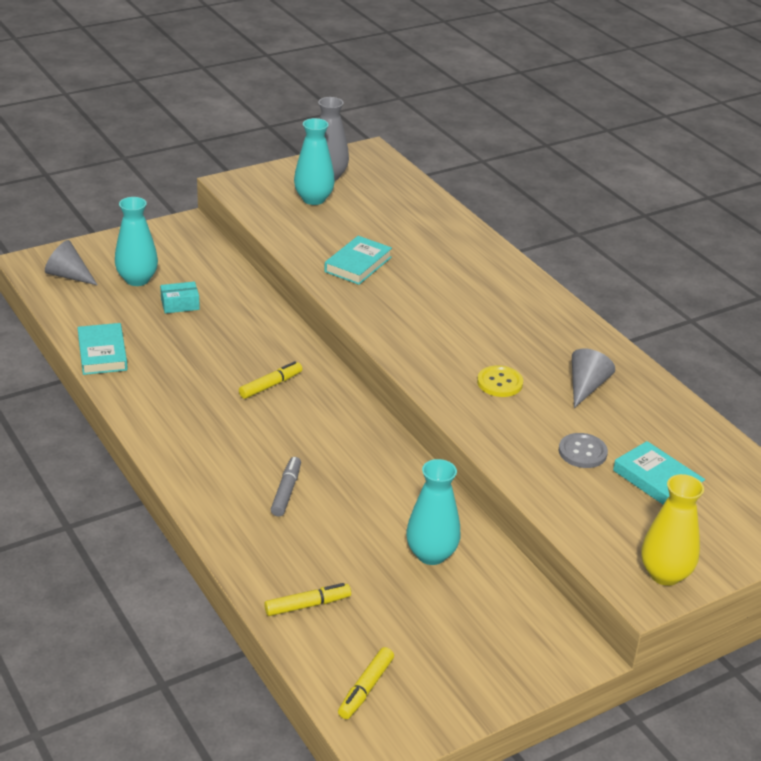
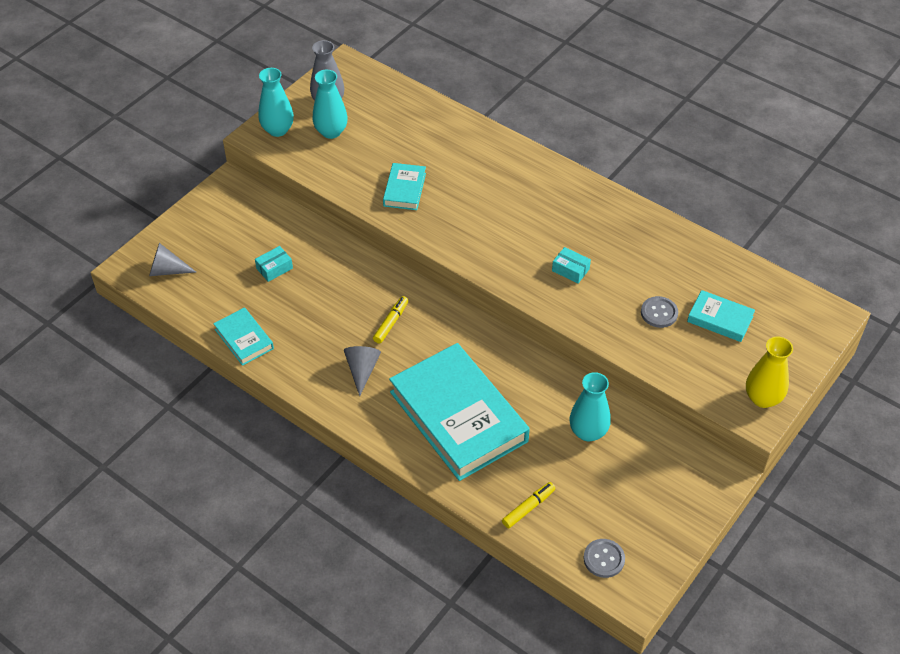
camera: 20 degrees left, 15 degrees up
(137, 279) = (225, 255): turquoise vase -> turquoise vase (277, 130)
(286, 491) = (458, 416): grey marker -> turquoise book
(365, 688) = (604, 559): yellow marker -> grey button
(500, 383) = (570, 270): yellow button -> turquoise box
(586, 387) = (632, 251): grey cone -> grey cone (362, 370)

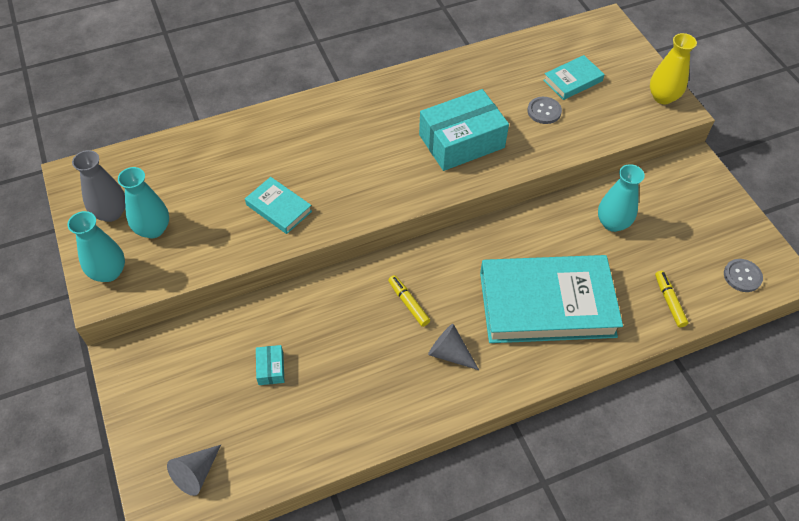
camera: 60 degrees left, 5 degrees up
(244, 339) = (344, 439): turquoise book -> none
(570, 270) = (461, 141): turquoise box -> turquoise box, size x2.37

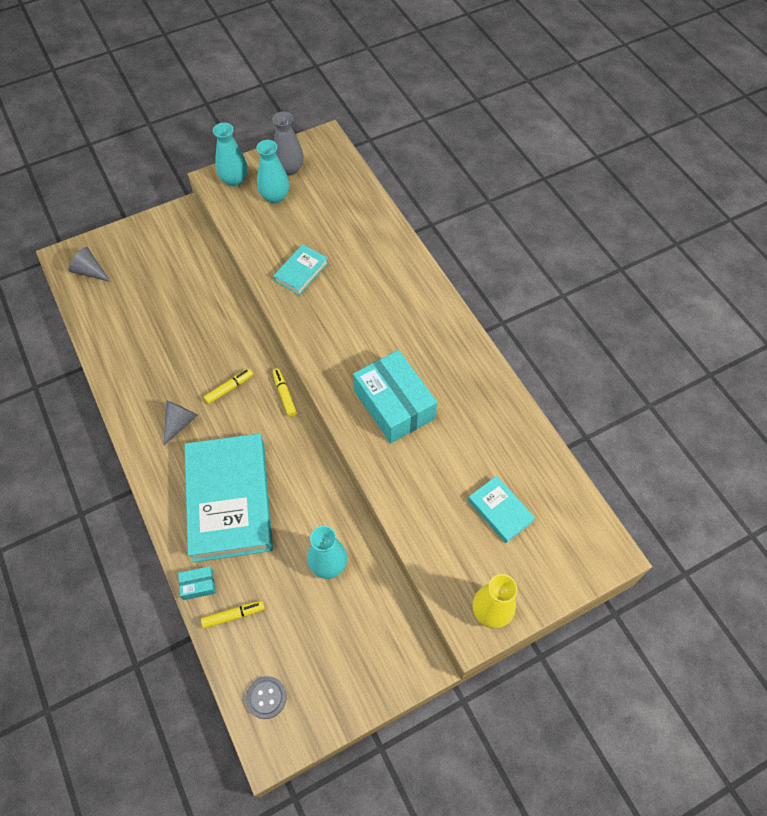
camera: 85 degrees right, 5 degrees up
(271, 368) = (170, 301): turquoise box -> turquoise box (198, 585)
(422, 251) = (284, 394): none -> yellow marker
(544, 111) = (447, 480): grey button -> none

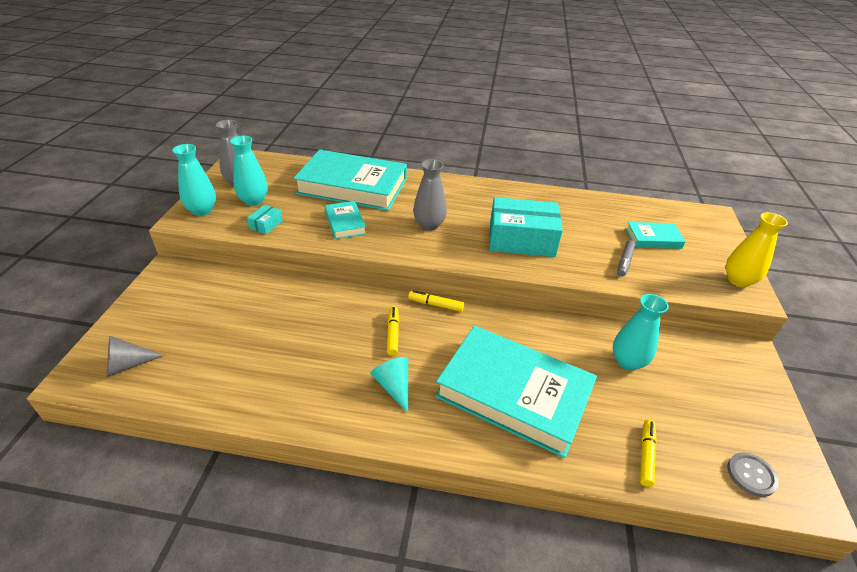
camera: 55 degrees left, 20 degrees down
(180, 422) = (394, 386): grey cone -> turquoise cone
(198, 585) = (595, 467): turquoise box -> turquoise box (266, 224)
(352, 327) = (429, 225): none -> grey vase
(358, 238) = (352, 186): none -> turquoise book
(433, 501) = (625, 262): none -> grey marker

